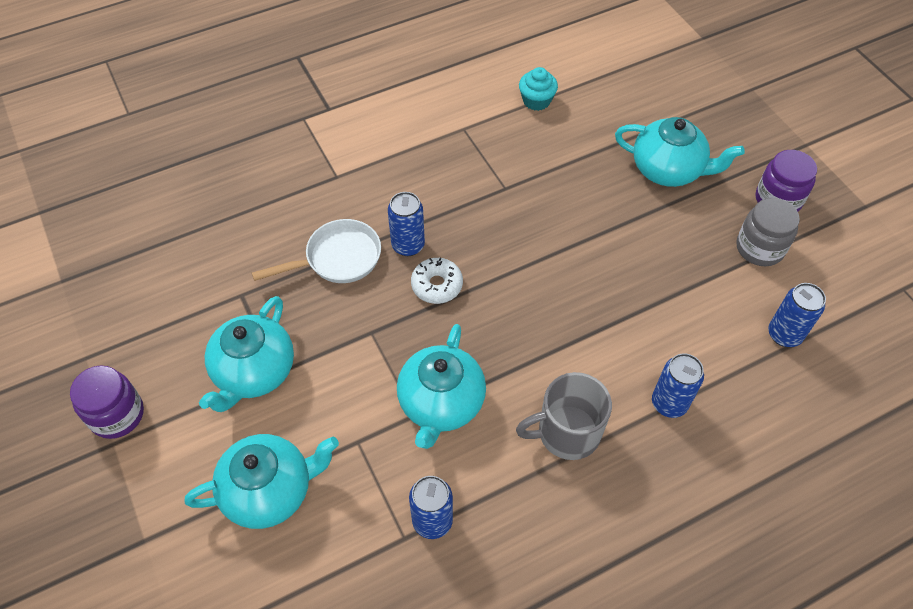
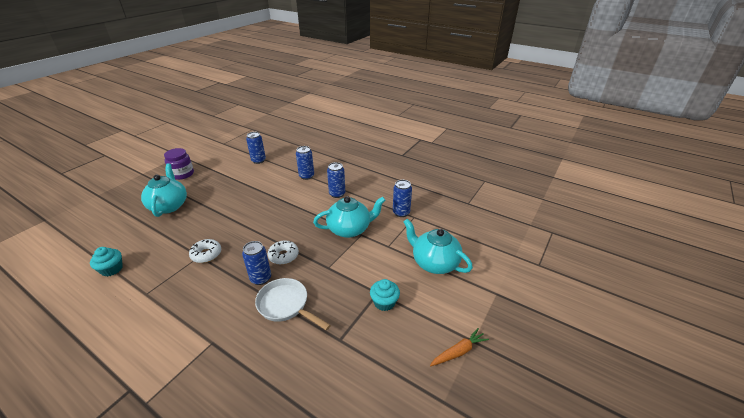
camera: 120 degrees left, 20 degrees down
(117, 415) = (458, 351): purple jar -> orange carrot
(254, 372) = (384, 302): turquoise teapot -> turquoise cupcake
(503, 196) = (206, 254): none -> white donut
(566, 432) = (337, 194): grey mug -> blue can
(759, 248) = (214, 173): grey jar -> none

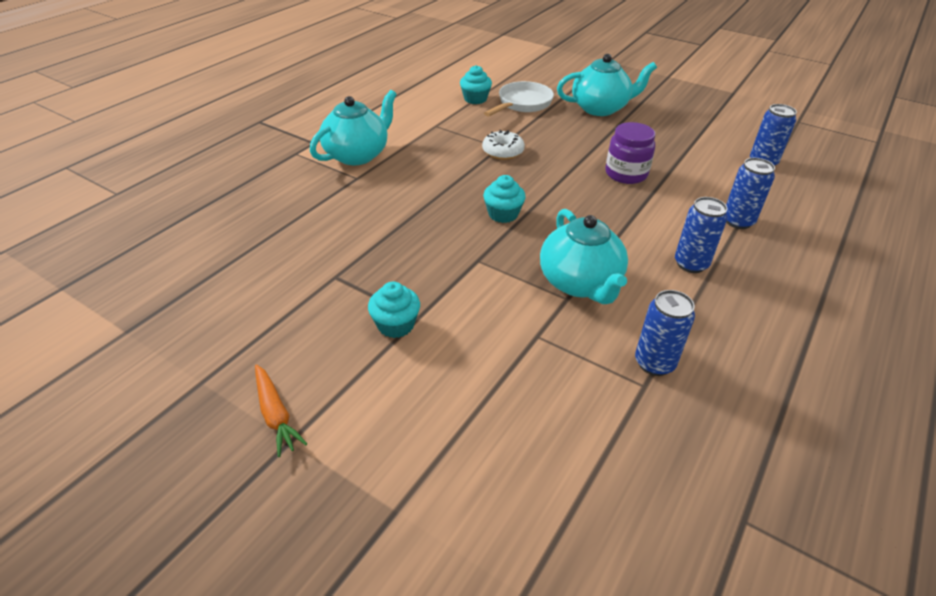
camera: 90 degrees right, 5 degrees up
(182, 174) = (682, 103): purple jar -> purple jar (626, 174)
(261, 278) = (456, 199): blue can -> none
(283, 256) = (503, 214): white donut -> turquoise cupcake
(286, 305) = (404, 225): white pan -> white pan (522, 104)
(434, 263) = (492, 406): turquoise teapot -> turquoise teapot (357, 155)

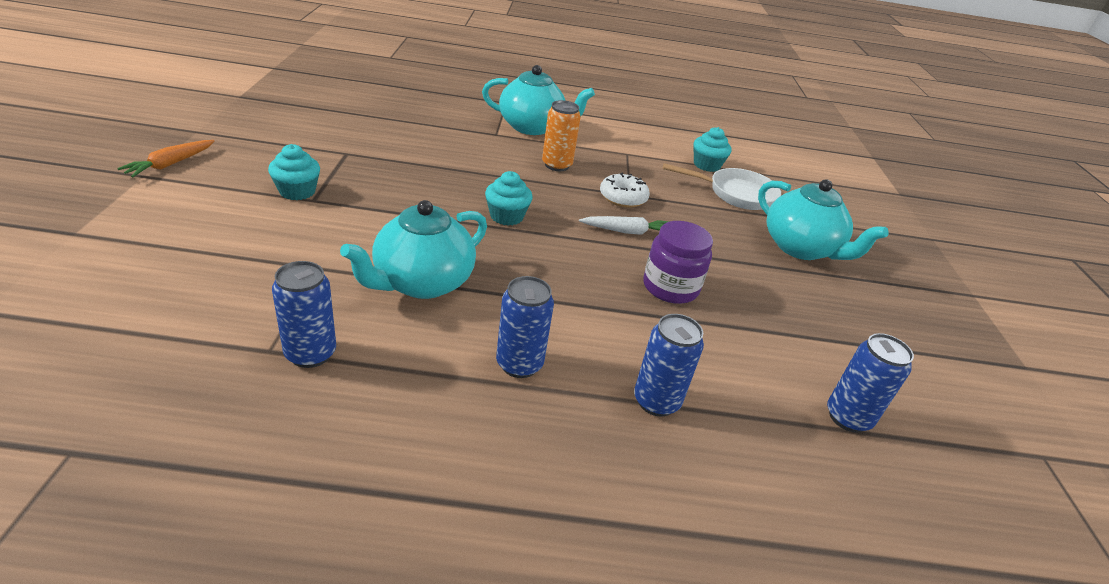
camera: 55 degrees right, 5 degrees down
(434, 164) = (556, 165): none -> orange can
(550, 166) = (627, 231): none -> white carrot

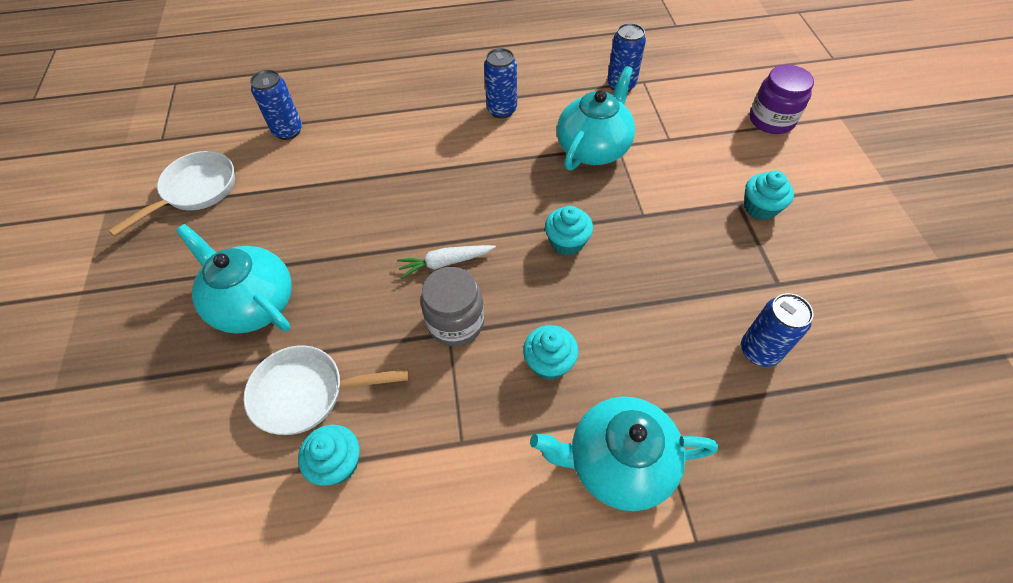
camera: 175 degrees right, 20 degrees up
(170, 164) = (888, 203): orange carrot -> none
(556, 165) = (549, 362): orange can -> turquoise cupcake
(623, 198) = (456, 322): white donut -> grey jar
(656, 401) = (413, 110): blue can -> blue can (759, 351)
(670, 287) = (402, 203): purple jar -> purple jar (771, 120)
(930, 363) = (195, 190): none -> white pan

